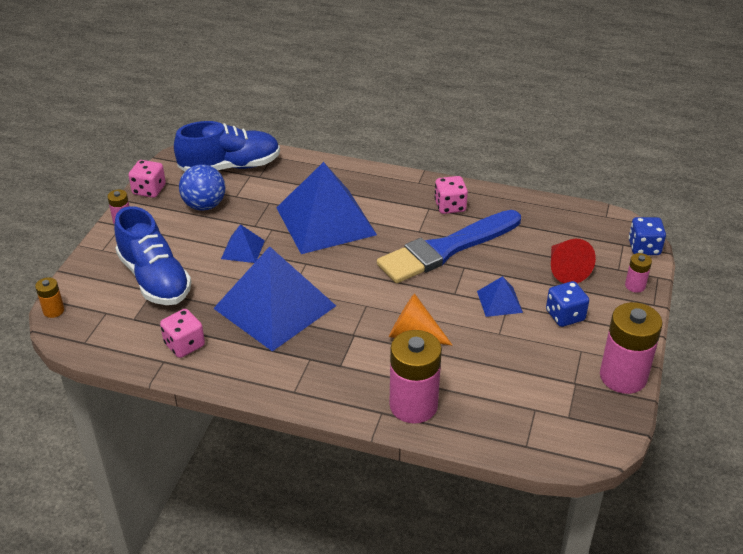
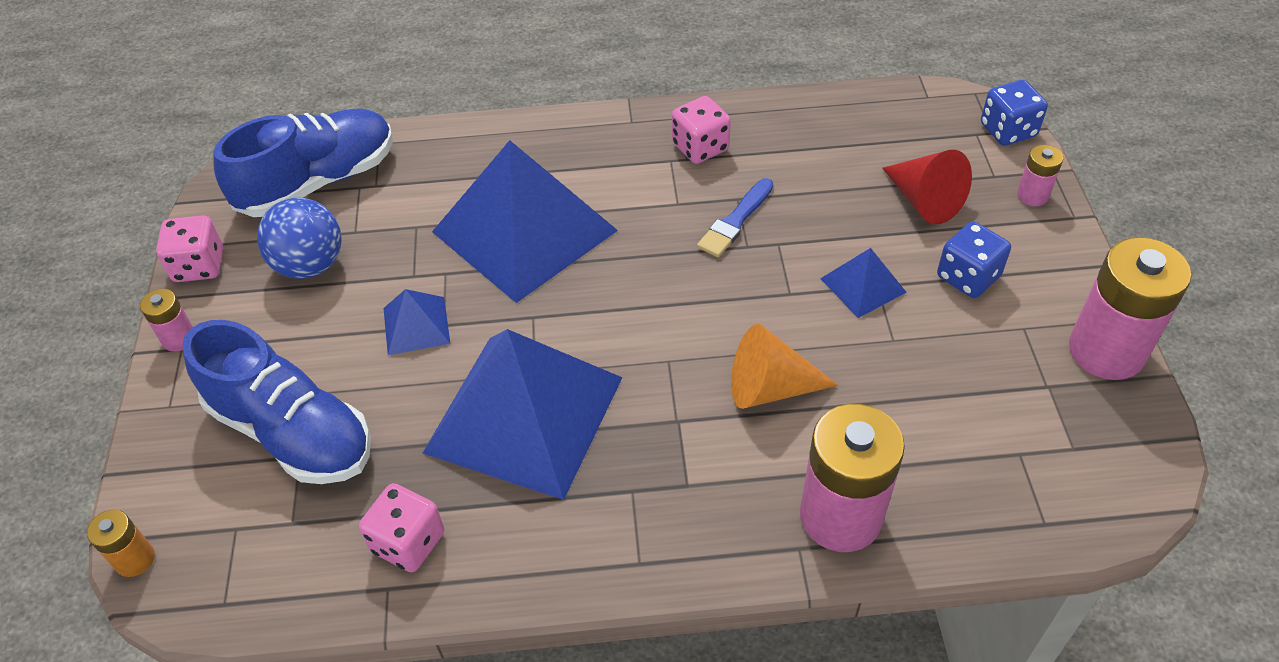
camera: 20 degrees left, 10 degrees up
(446, 249) = (735, 221): blue brush -> blue brush, size x0.44

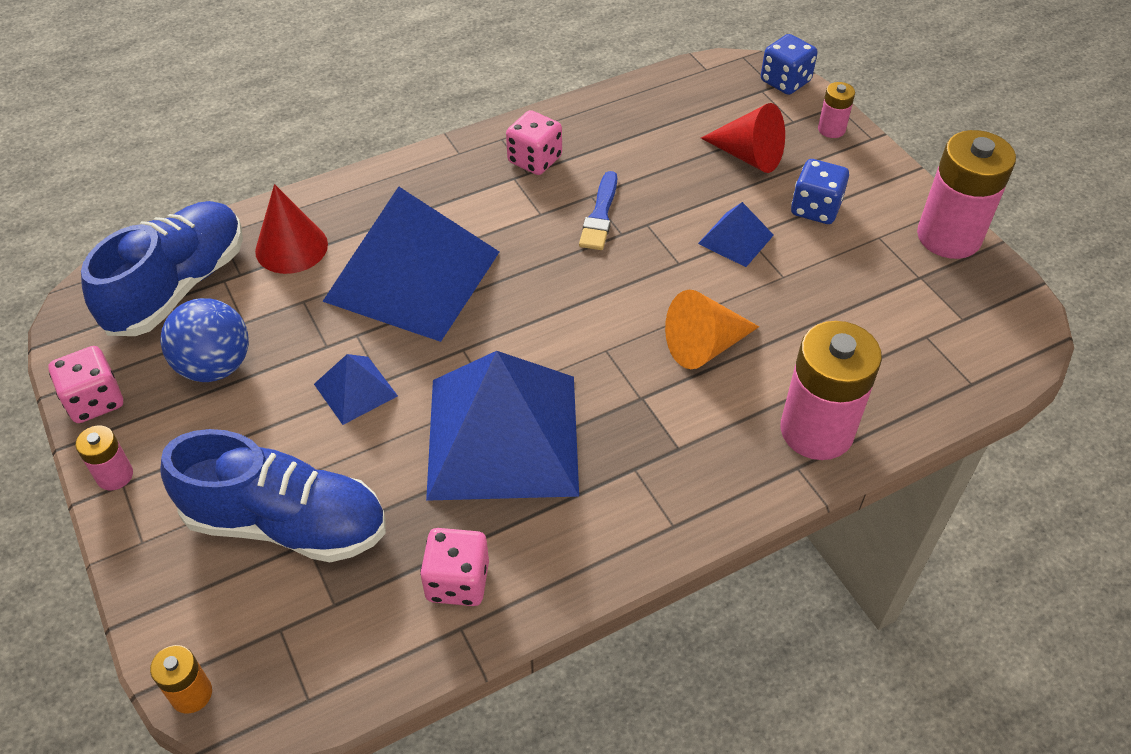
camera: 25 degrees left, 0 degrees up
(432, 172) = (291, 247): none -> red cone

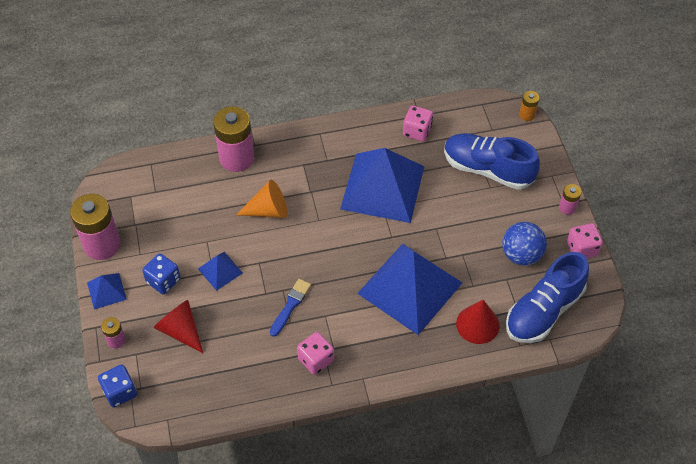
camera: 165 degrees left, 5 degrees up
(355, 390) = (450, 226): blue pyramid -> blue pyramid (106, 291)

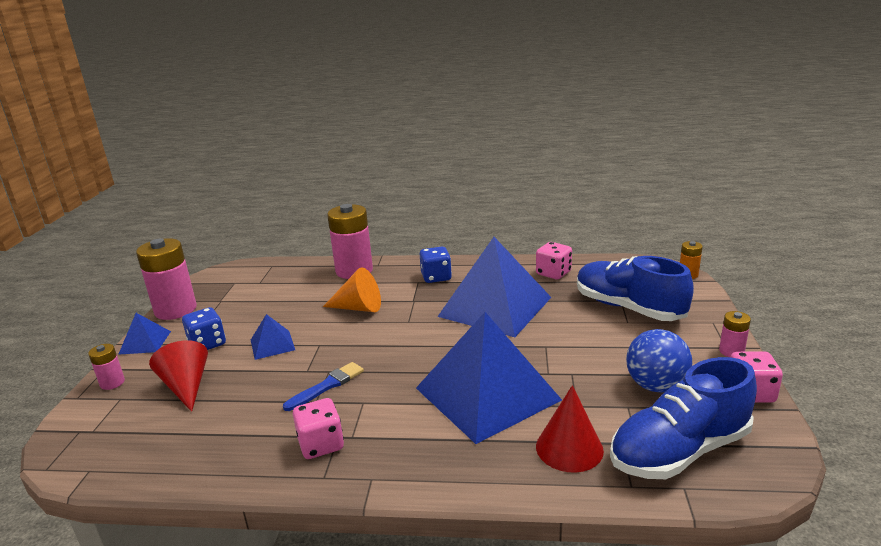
camera: 20 degrees right, 30 degrees down
(120, 392) = (66, 430): blue dice -> blue dice (436, 277)

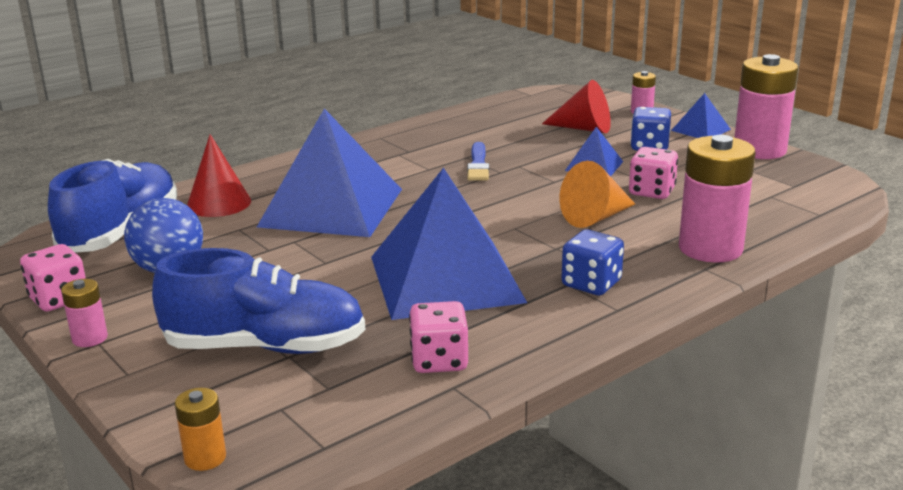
camera: 135 degrees right, 0 degrees up
(321, 444) = (412, 144): pink dice -> pink dice (651, 192)

